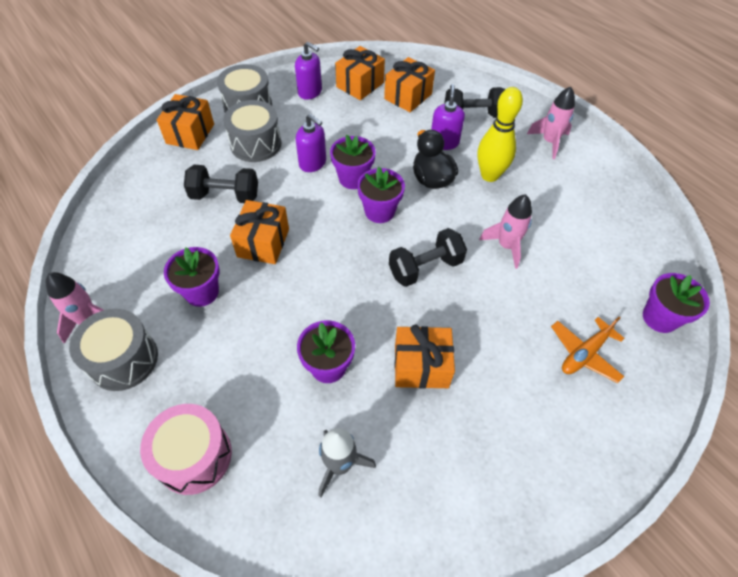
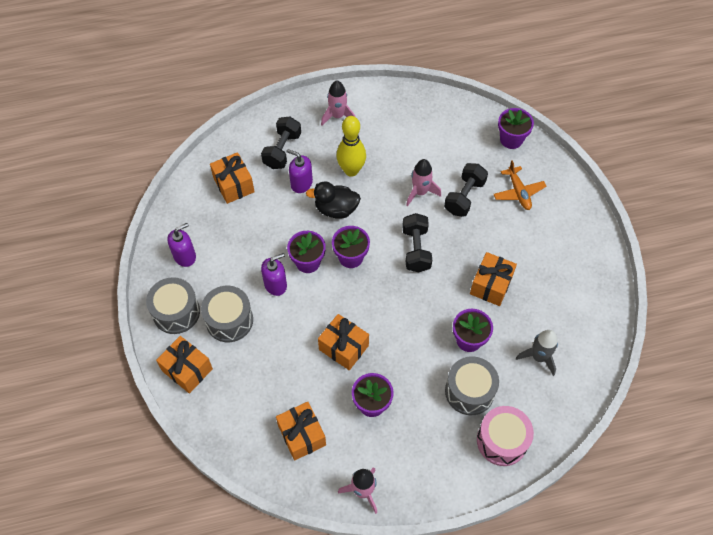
camera: 65 degrees left, 5 degrees up
(123, 359) = (409, 472): grey drum -> grey drum (469, 391)
(225, 196) = (279, 361): black dumbbell -> black dumbbell (464, 197)
(360, 85) = (198, 214): orange gift -> orange gift (302, 435)

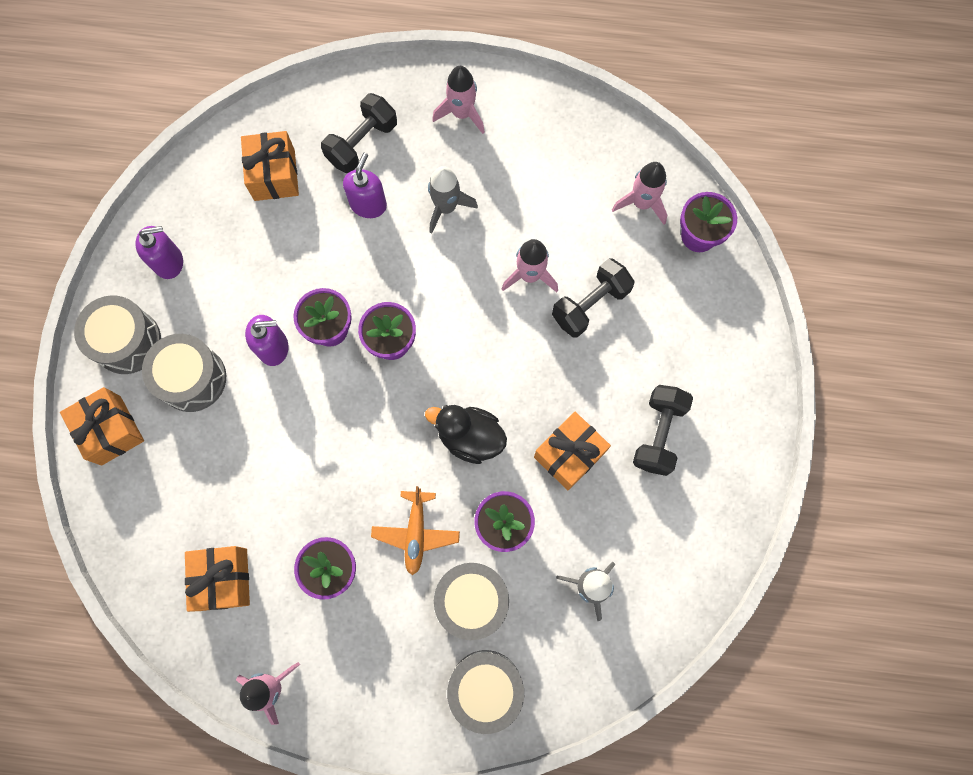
camera: 20 degrees right, 15 degrees up
(301, 183) = (368, 204): purple soap dispenser -> purple soap dispenser turned 60 degrees clockwise
(336, 209) = (400, 261): black duck -> black duck (470, 437)
(343, 347) = (328, 474): orange gift -> none
(351, 170) = (446, 207): yellow bowling pin -> grey rocket
(416, 249) = (487, 362): black dumbbell -> black dumbbell (658, 434)
(469, 132) = (642, 203): none -> pink rocket
(502, 441) = (485, 688): pink drum -> grey drum
(518, 192) = (672, 324): orange plane -> orange plane (416, 533)

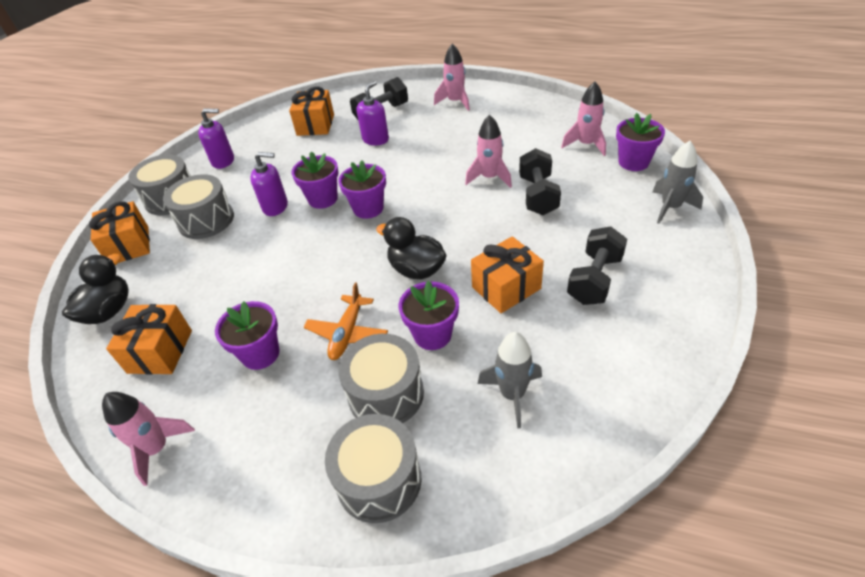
camera: 15 degrees right, 30 degrees down
(138, 532) = (109, 311): none -> black duck
(446, 207) = (432, 142): grey rocket -> grey rocket (670, 207)
(590, 304) = (538, 195): black dumbbell -> black dumbbell turned 60 degrees counterclockwise

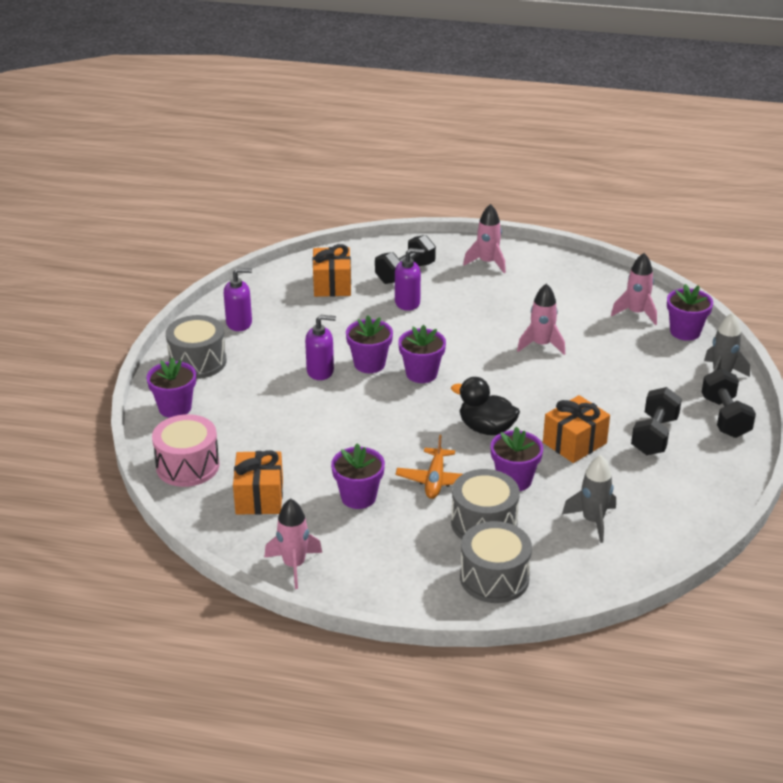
camera: 10 degrees left, 10 degrees down
(109, 311) = (187, 466): black duck -> pink drum
(129, 245) = (175, 408): orange gift -> purple flower pot
(206, 220) = (249, 384): grey drum -> none
(375, 139) = (407, 303): purple soap dispenser -> purple soap dispenser turned 60 degrees clockwise
(538, 195) = (593, 362): black dumbbell -> black dumbbell (725, 417)

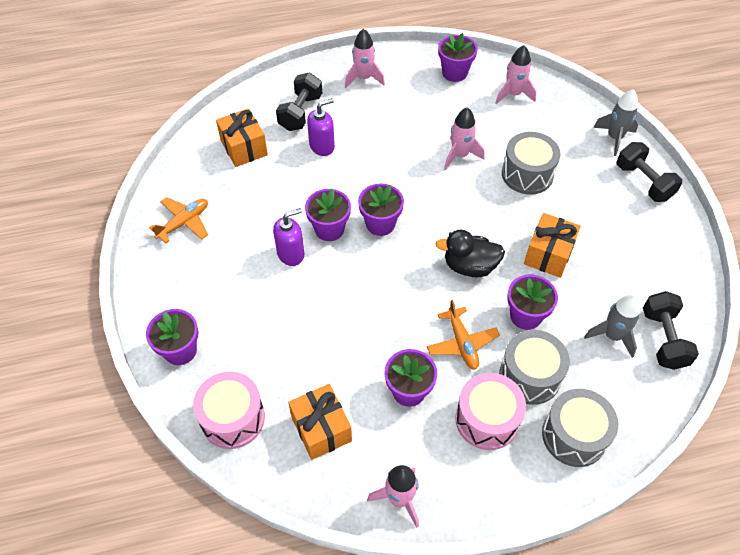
camera: 25 degrees left, 20 degrees up
(197, 362) = (170, 284): grey drum -> grey drum (527, 174)
(239, 323) = (184, 223): purple soap dispenser -> orange plane
(417, 539) = (487, 419): none -> pink drum
(654, 436) = (604, 222): black dumbbell -> black dumbbell (663, 339)
(685, 332) = (561, 101): purple flower pot -> purple flower pot (454, 73)

